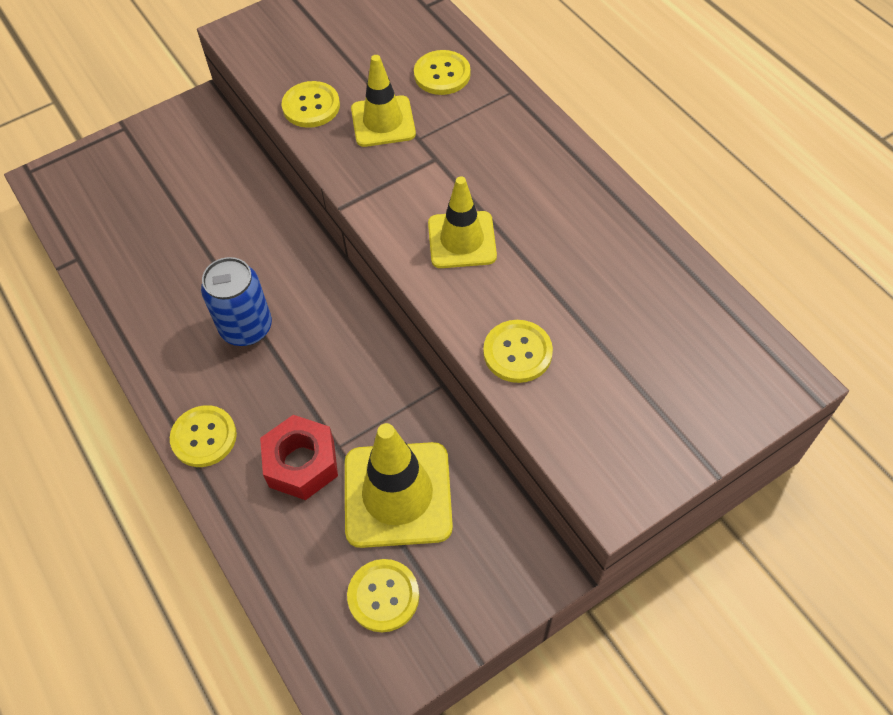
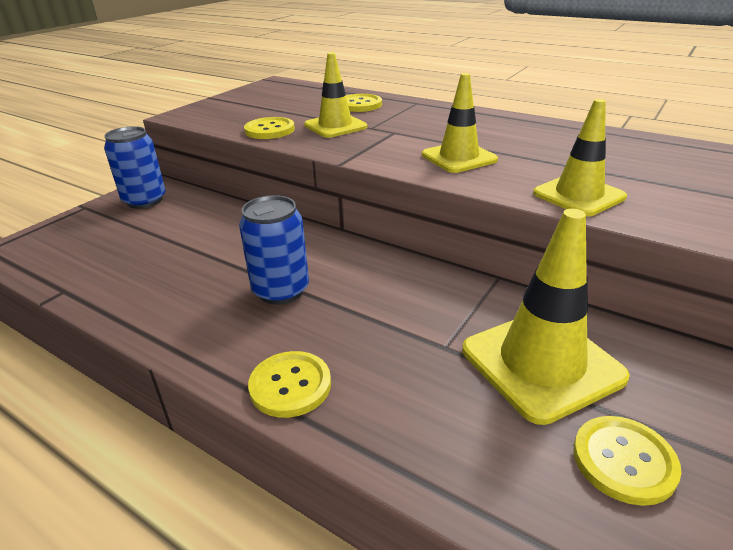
camera: 25 degrees left, 25 degrees down
(182, 136) = (145, 200): none -> blue can
(301, 463) = (419, 372): red nut -> none
(517, 352) = (578, 195): yellow button -> yellow traffic cone

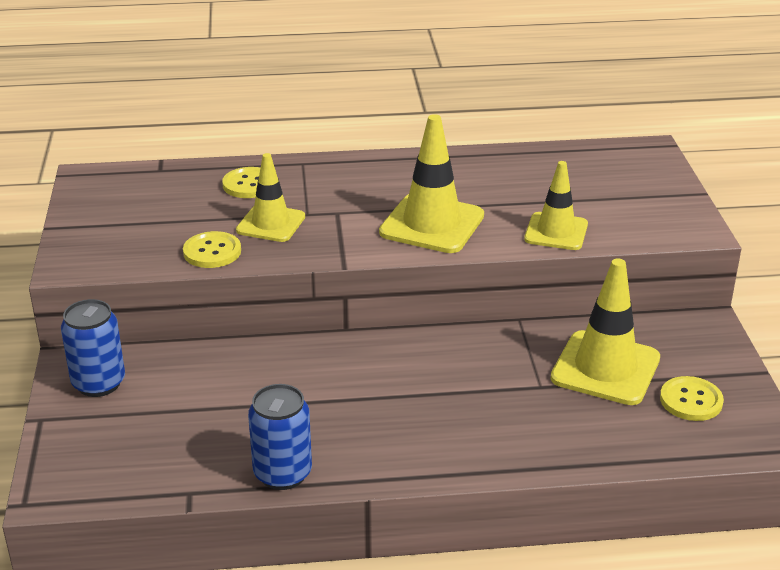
camera: 40 degrees left, 0 degrees up
(281, 290) = (377, 403): blue can -> blue can (282, 474)
(290, 385) = (478, 458): yellow button -> none
(459, 157) = (432, 224): yellow traffic cone -> yellow traffic cone, size x1.53

